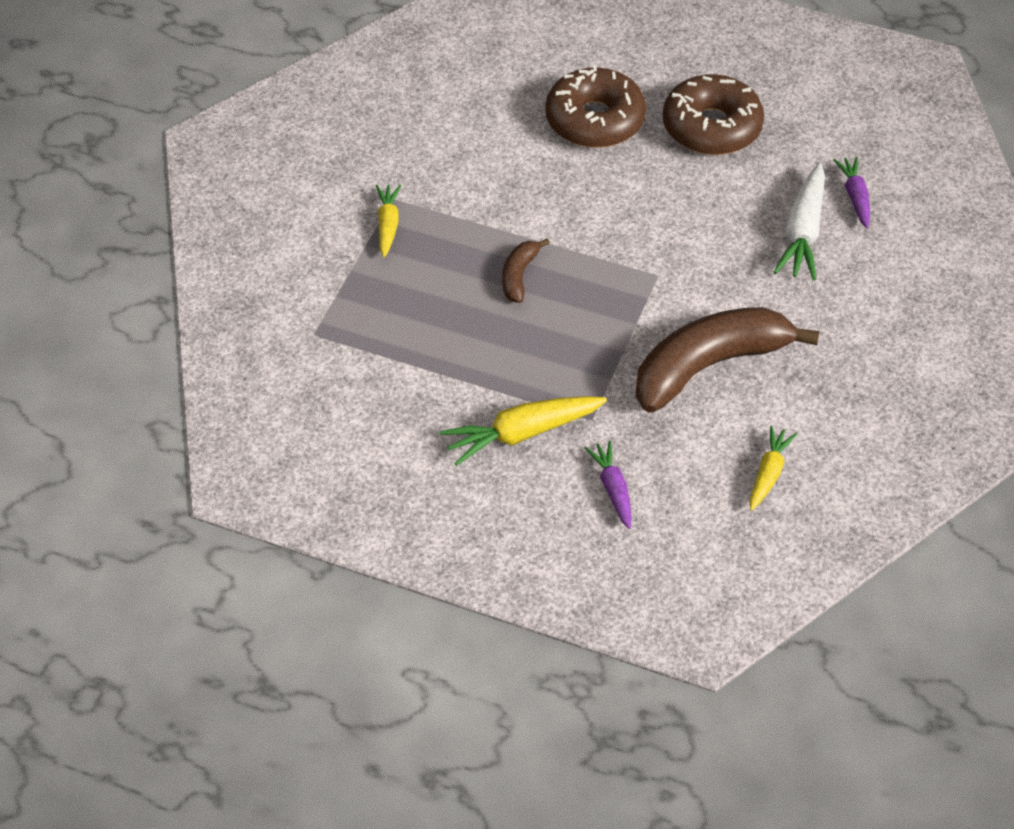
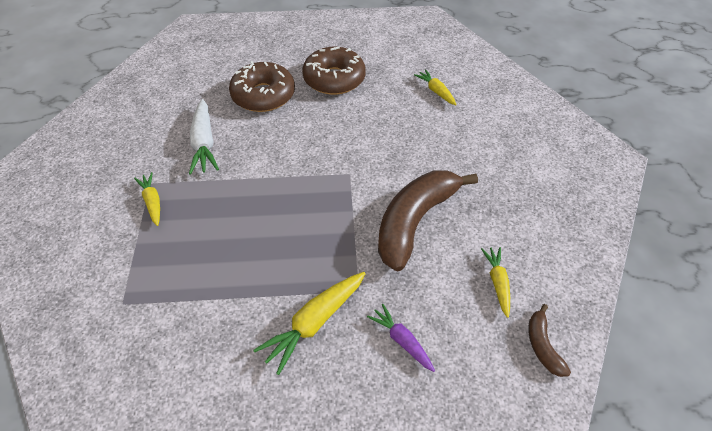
camera: 25 degrees left, 0 degrees up
(519, 276) = (259, 205): brown banana -> brown banana (542, 345)
(803, 233) = (420, 120): white carrot -> white carrot (204, 143)
(855, 196) = (436, 91): purple carrot -> yellow carrot

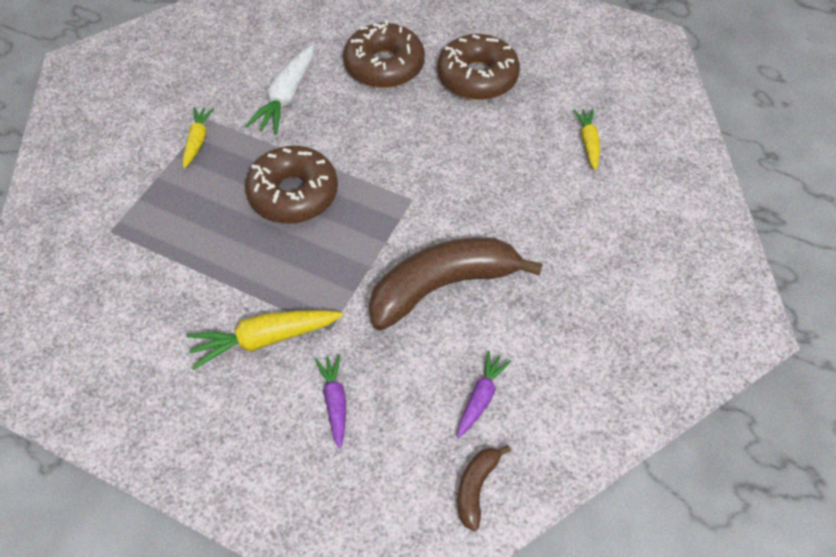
camera: 30 degrees right, 5 degrees up
(259, 207) = (293, 194): none -> brown donut
(497, 282) = (481, 397): yellow carrot -> purple carrot

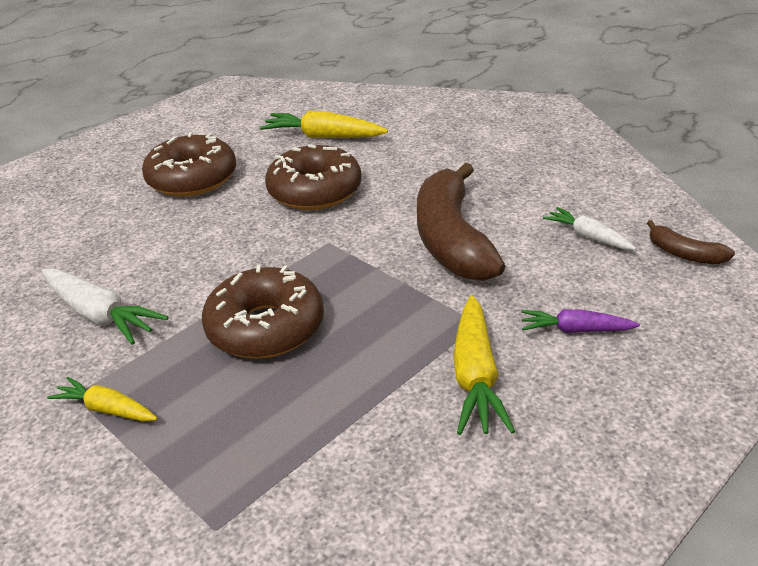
camera: 70 degrees left, 20 degrees down
(384, 66) = (119, 233): brown donut -> brown donut (315, 191)
(481, 397) = (588, 236): purple carrot -> white carrot
(588, 142) = (323, 136): yellow carrot -> yellow carrot, size x1.62

